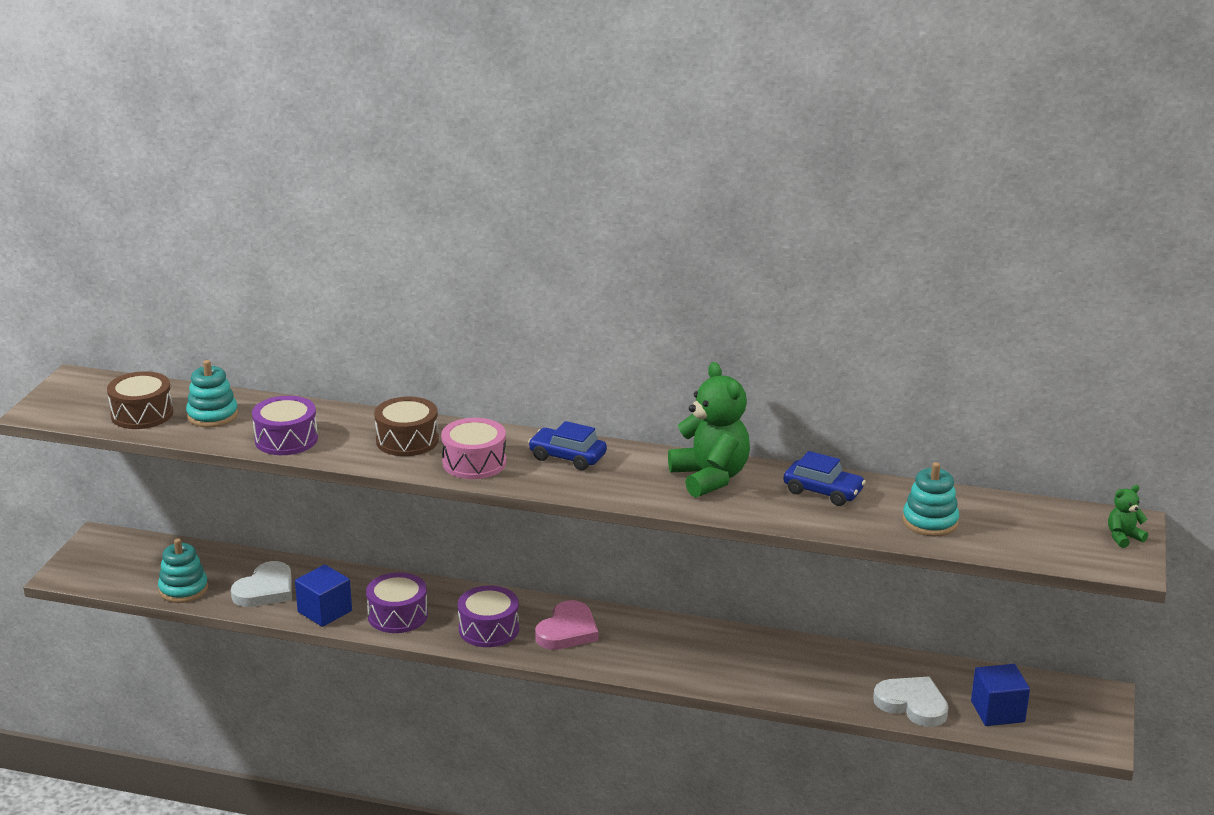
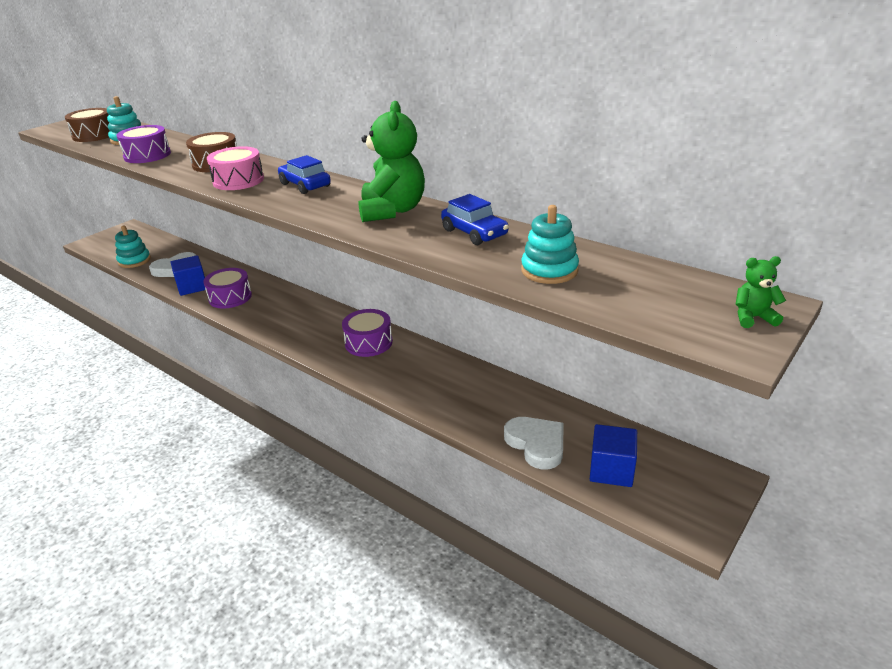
camera: 25 degrees right, 5 degrees up
(489, 629) = (274, 316): purple drum -> purple drum (368, 343)
(567, 631) = (323, 328): pink heart -> none

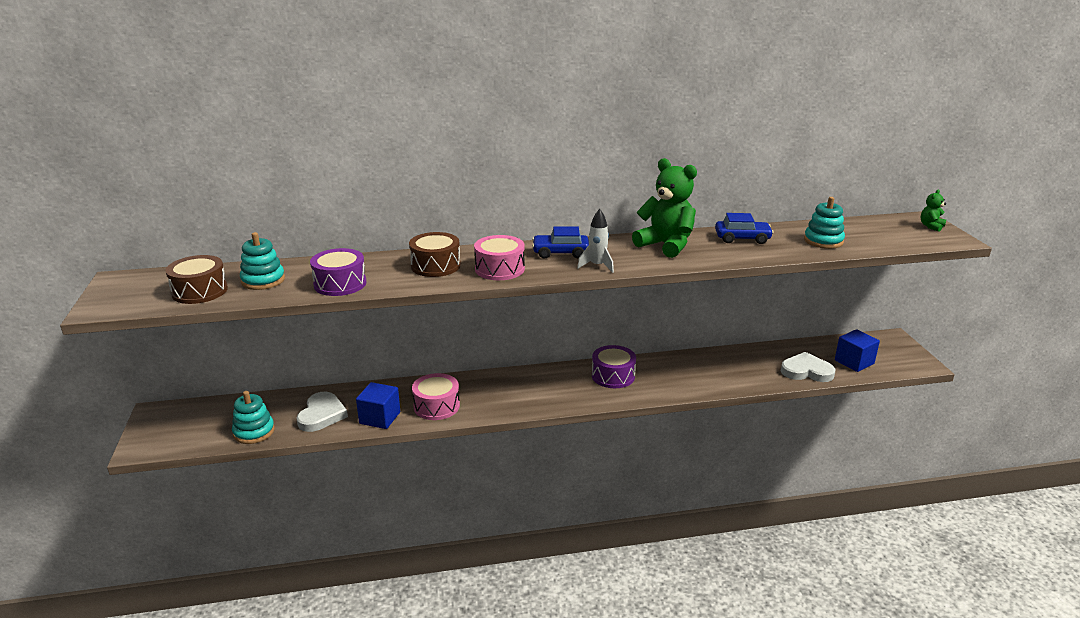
camera: 50 degrees left, 5 degrees down
(230, 297) = (436, 406): purple drum -> pink drum
(296, 204) = (597, 266): none -> white rocket

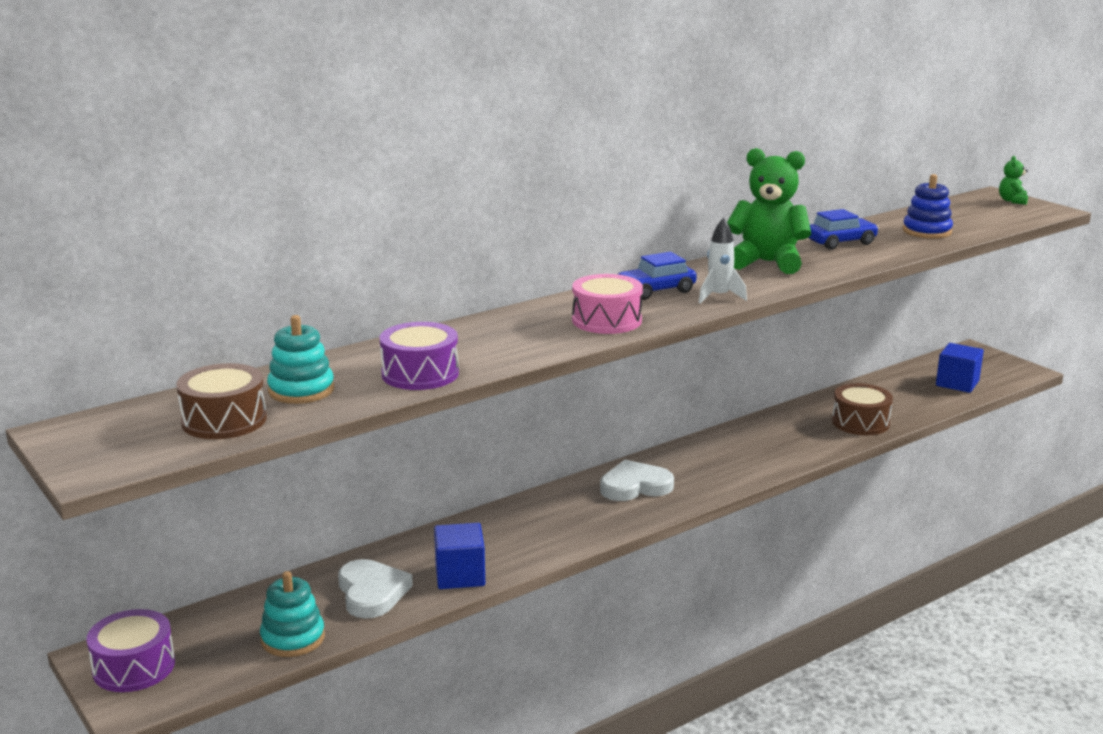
camera: 25 degrees left, 5 degrees down
(435, 266) = (519, 331): brown drum -> brown drum (860, 422)
(436, 406) = (523, 543): pink drum -> none
(613, 376) = (710, 457): purple drum -> purple drum (134, 667)
(806, 371) = (918, 403): white heart -> white heart (635, 486)
(823, 241) = (927, 231): turquoise stacking toy -> blue stacking toy

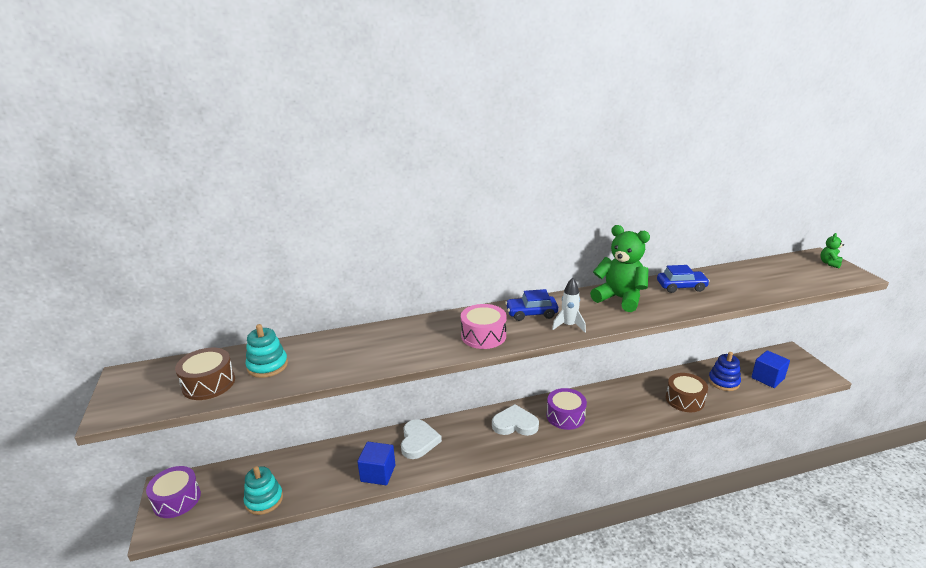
camera: 20 degrees right, 5 degrees up
(371, 592) = (324, 474): white heart -> white heart (418, 441)
(420, 374) = (341, 364): purple drum -> purple drum (565, 416)
(927, 231) = (749, 285): blue stacking toy -> blue stacking toy (723, 382)

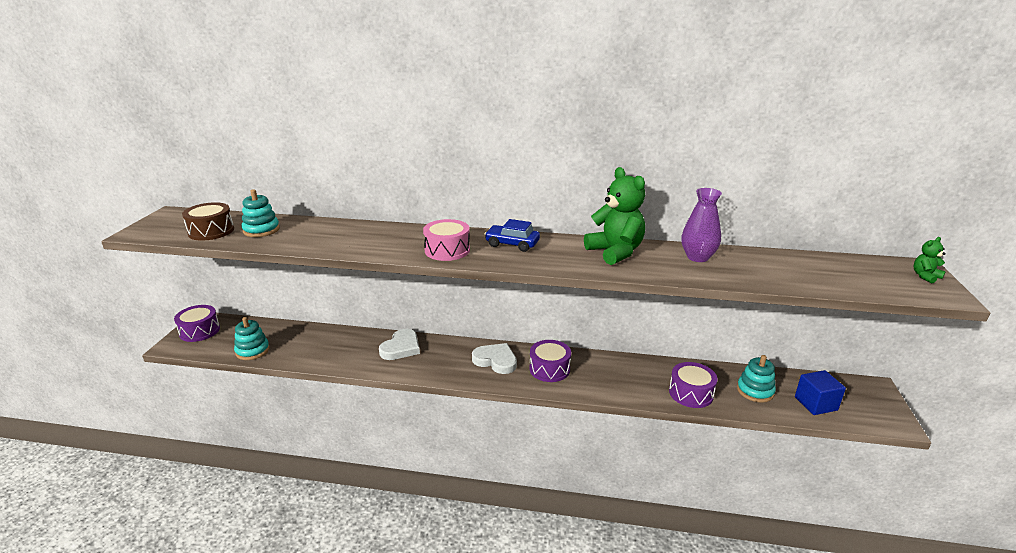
camera: 25 degrees right, 0 degrees up
(378, 473) = (348, 360): blue cube -> none
(568, 326) = (534, 261): white rocket -> none
(681, 287) = (697, 257): blue car -> purple vase
(684, 400) = (691, 393): brown drum -> purple drum
(723, 382) = (755, 391): blue stacking toy -> turquoise stacking toy

